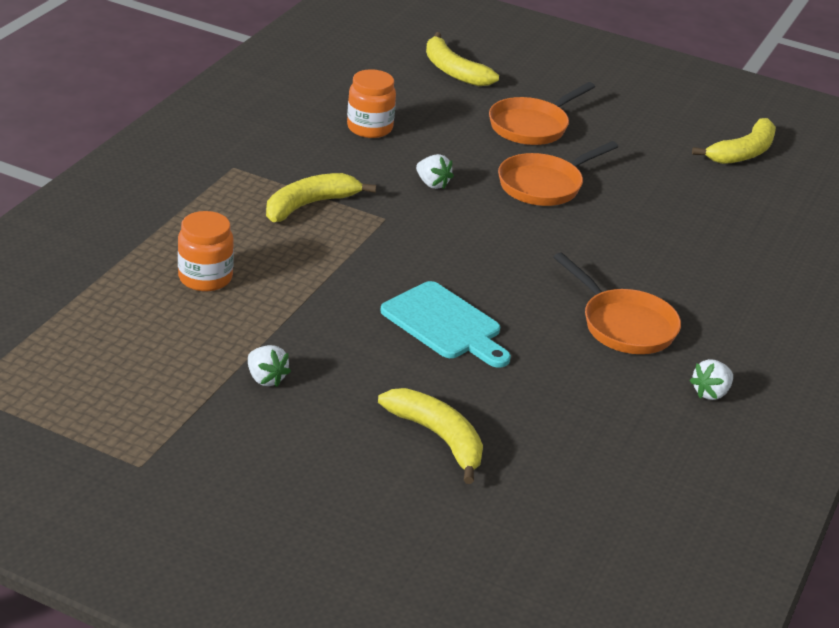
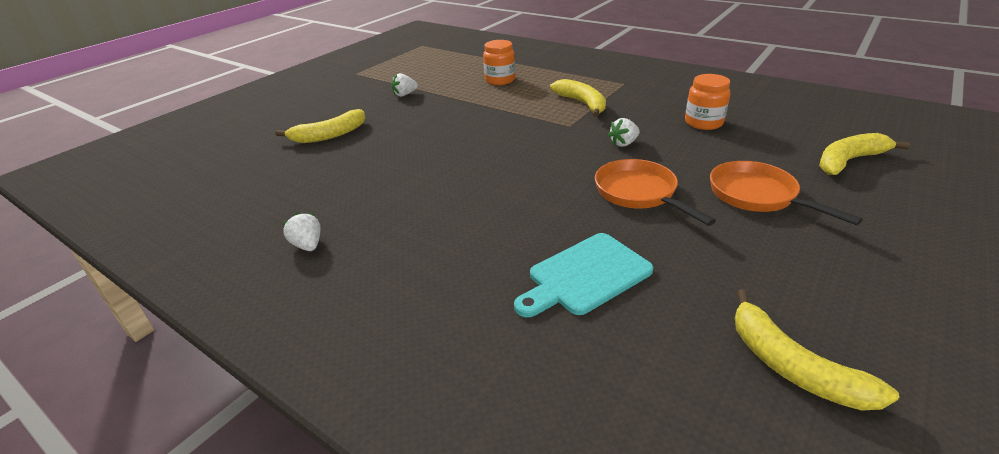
camera: 105 degrees right, 0 degrees up
(445, 324) = (438, 141): turquoise cutting board -> turquoise cutting board (585, 276)
(624, 325) = (414, 212): orange pan -> none

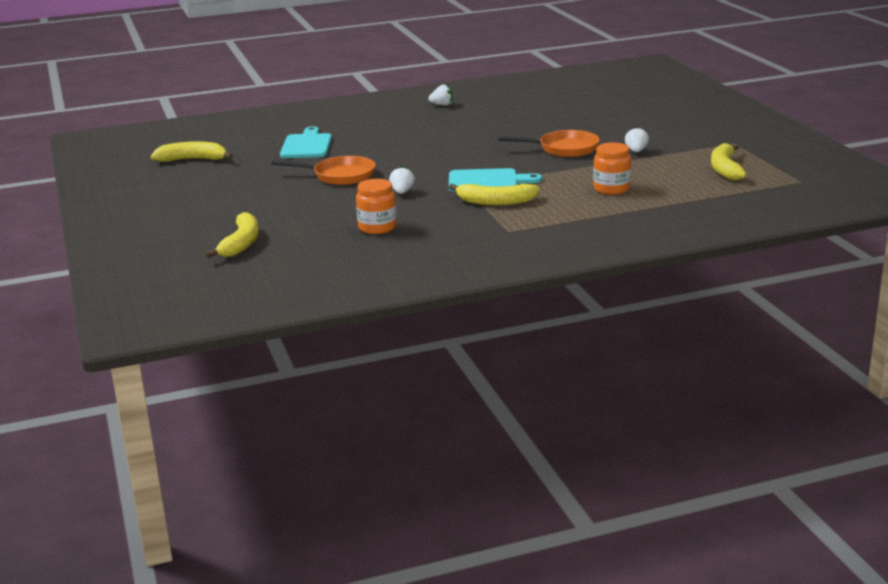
camera: 125 degrees right, 10 degrees down
(329, 135) = (586, 121): yellow banana -> yellow banana (725, 169)
(544, 121) = (487, 181): none -> turquoise cutting board
(757, 196) = (274, 201): orange pan -> orange pan (564, 149)

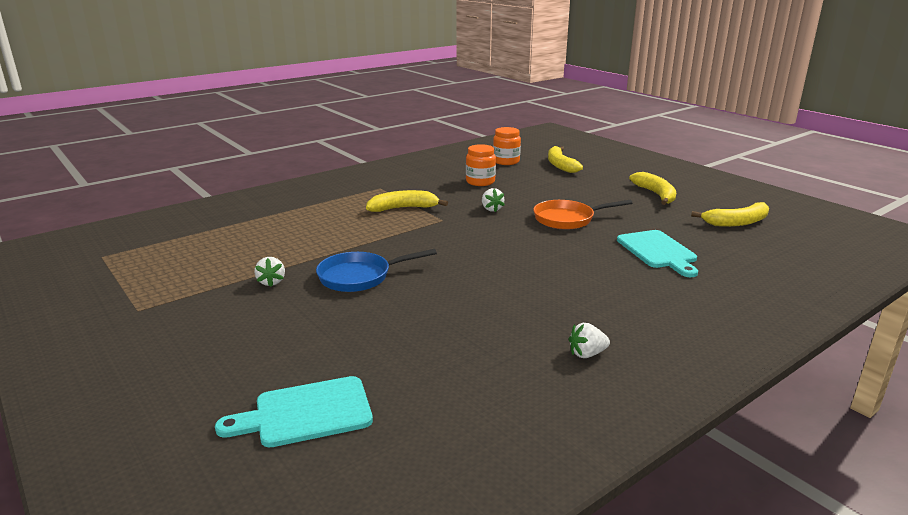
camera: 160 degrees right, 0 degrees up
(487, 181) = (423, 227): turquoise cutting board -> turquoise cutting board (306, 413)
(564, 149) = (359, 277): orange pan -> blue pan
(611, 189) = (301, 230): orange jar -> orange jar (506, 161)
(725, 169) = (174, 265): yellow banana -> yellow banana (656, 194)

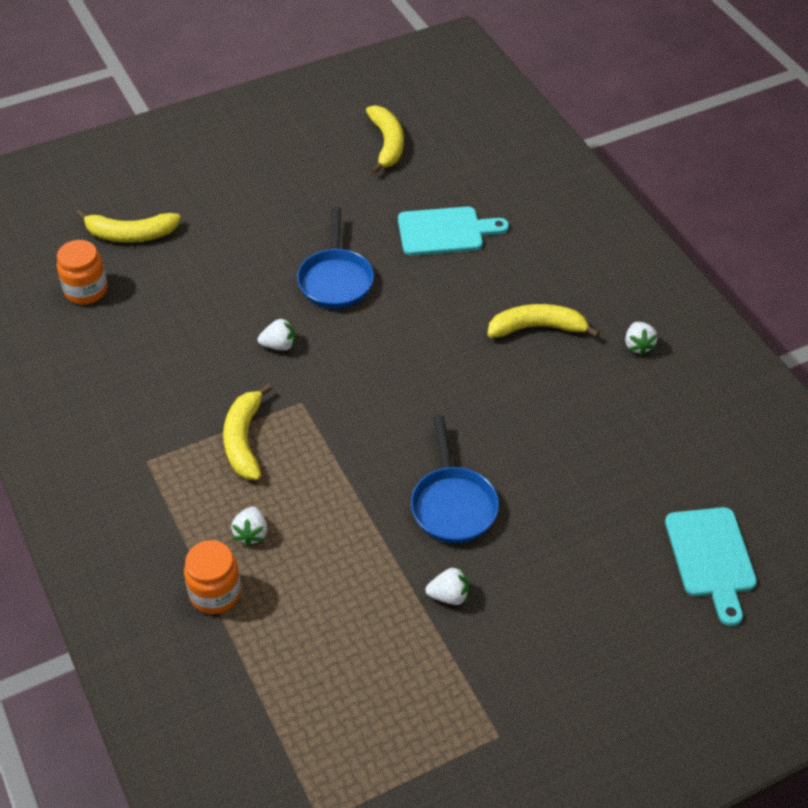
camera: 80 degrees left, 25 degrees up
(327, 217) = (251, 533): none -> white strawberry
(480, 182) = (167, 337): orange jar -> orange jar (215, 593)
(567, 219) = (335, 280): orange pan -> blue pan
(656, 194) = (282, 177): yellow banana -> yellow banana (537, 328)

